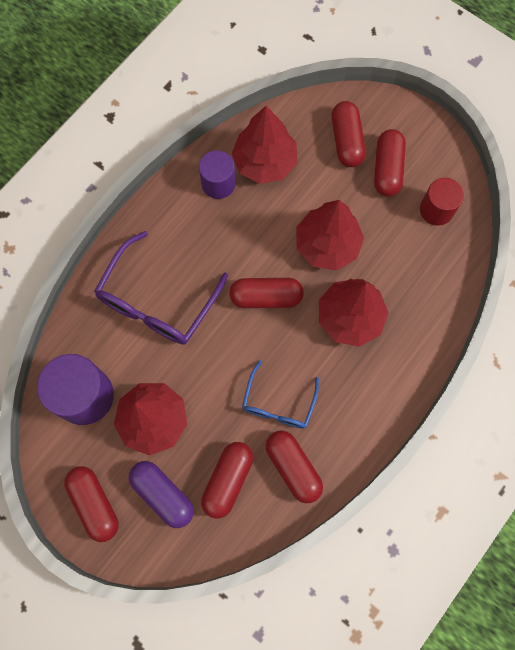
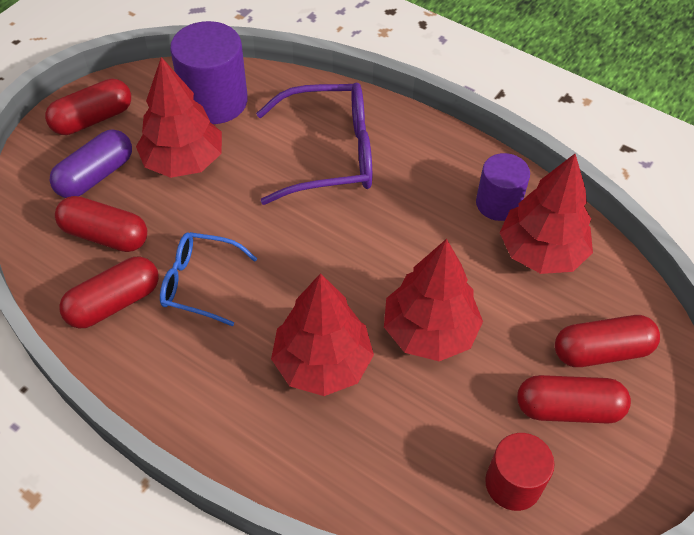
camera: 85 degrees right, 20 degrees down
(157, 301) = (330, 154): purple glasses -> purple glasses turned 150 degrees clockwise
(266, 297) = (344, 263): red capsule -> none

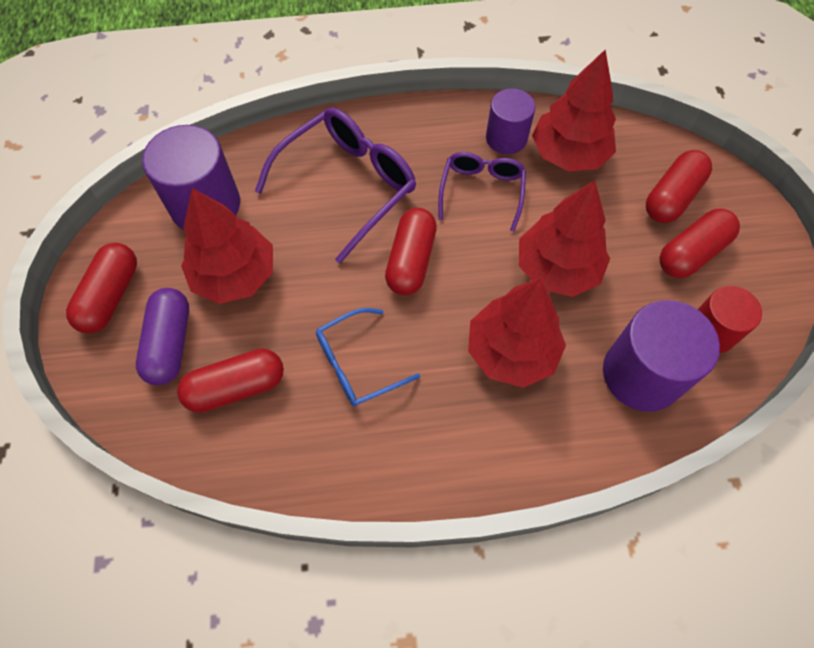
camera: 40 degrees left, 10 degrees up
(114, 303) = (306, 435): red capsule -> red capsule (411, 260)
(410, 465) = (641, 374): none -> purple cylinder
(431, 229) = (482, 191): none -> purple glasses

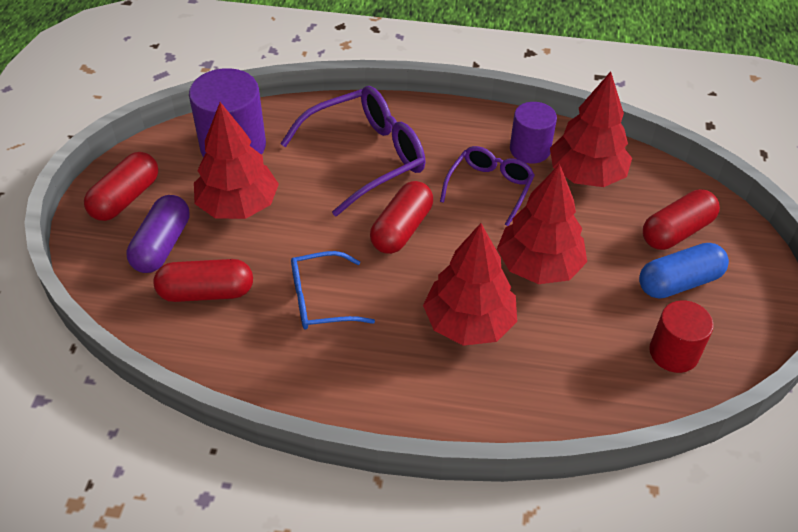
camera: 15 degrees right, 15 degrees down
(641, 374) = (589, 372): purple cylinder -> none
(691, 253) = (679, 282): red capsule -> blue capsule

